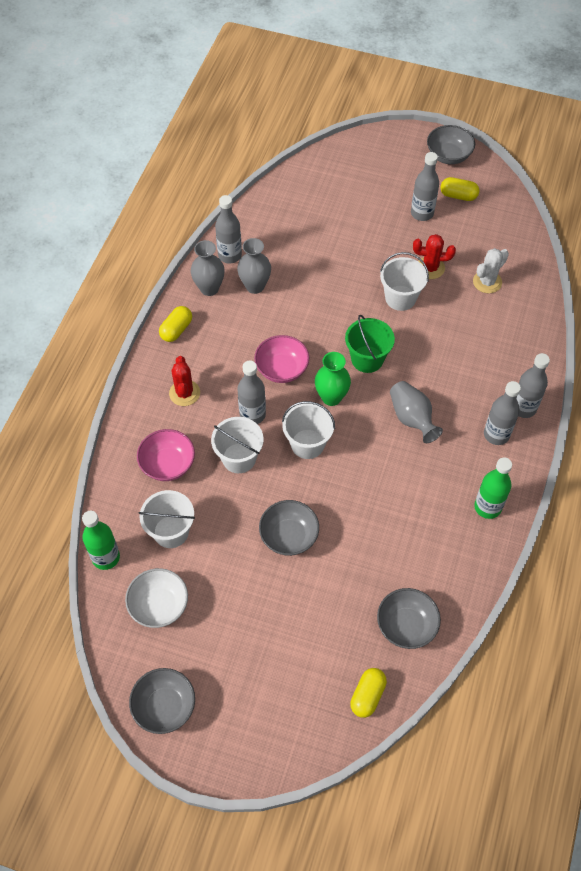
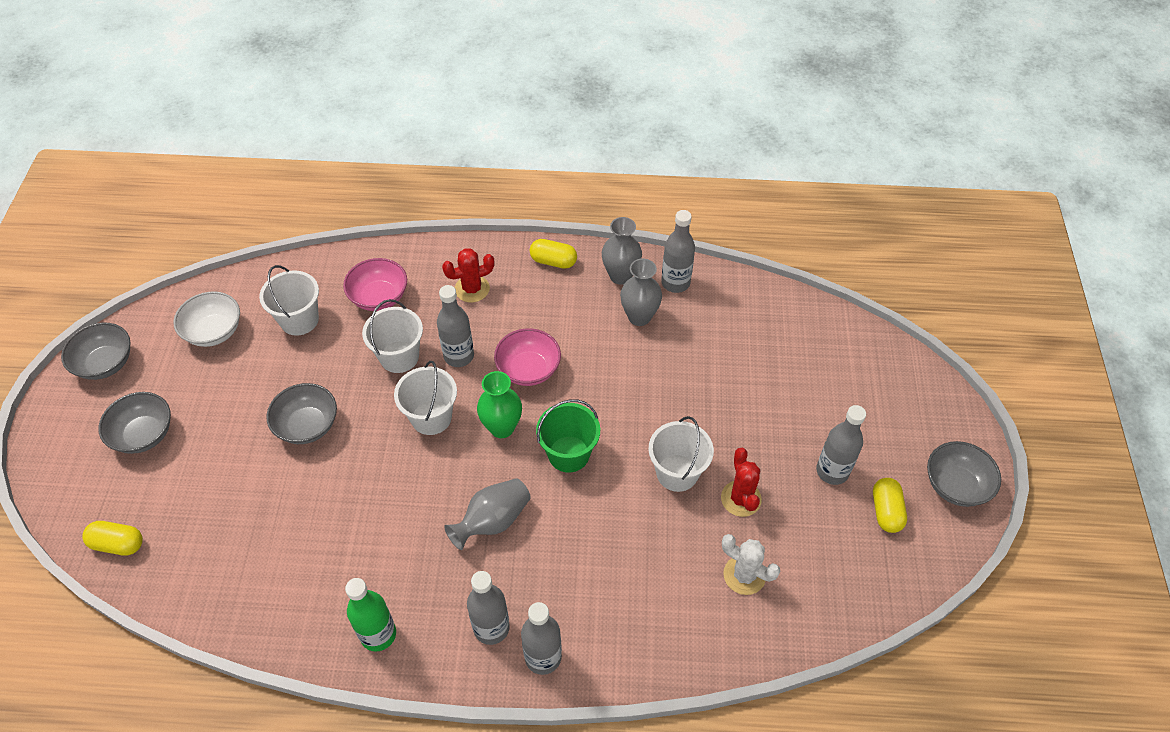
camera: 75 degrees right, 5 degrees down
(106, 557) = (264, 276): green bottle -> none
(406, 626) = (205, 568): grey bowl -> grey bowl (144, 434)

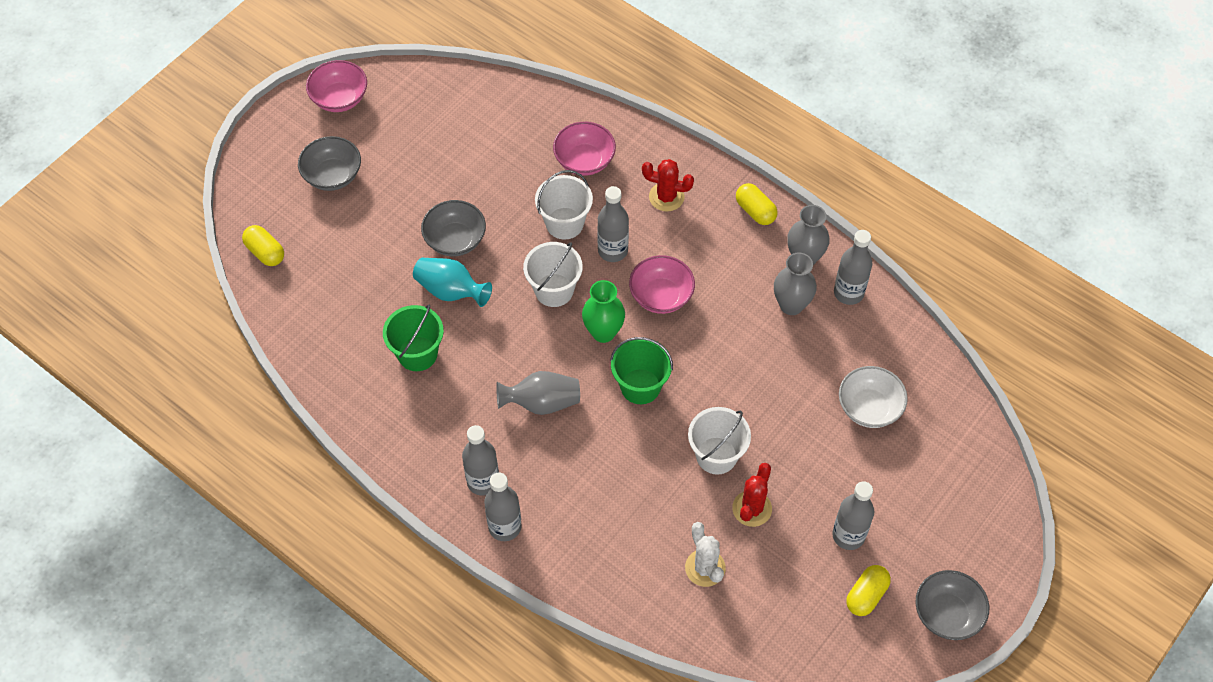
camera: 35 degrees right, 5 degrees up
(105, 363) = (339, 98): grey bowl -> pink bowl
(214, 331) = (435, 117): white bowl -> white bowl (869, 408)
(299, 320) = (507, 145): white bucket -> none
(335, 472) = (451, 291): none -> turquoise vase
(342, 548) = (417, 354): none -> green bucket
(378, 634) = (400, 434): green bottle -> none

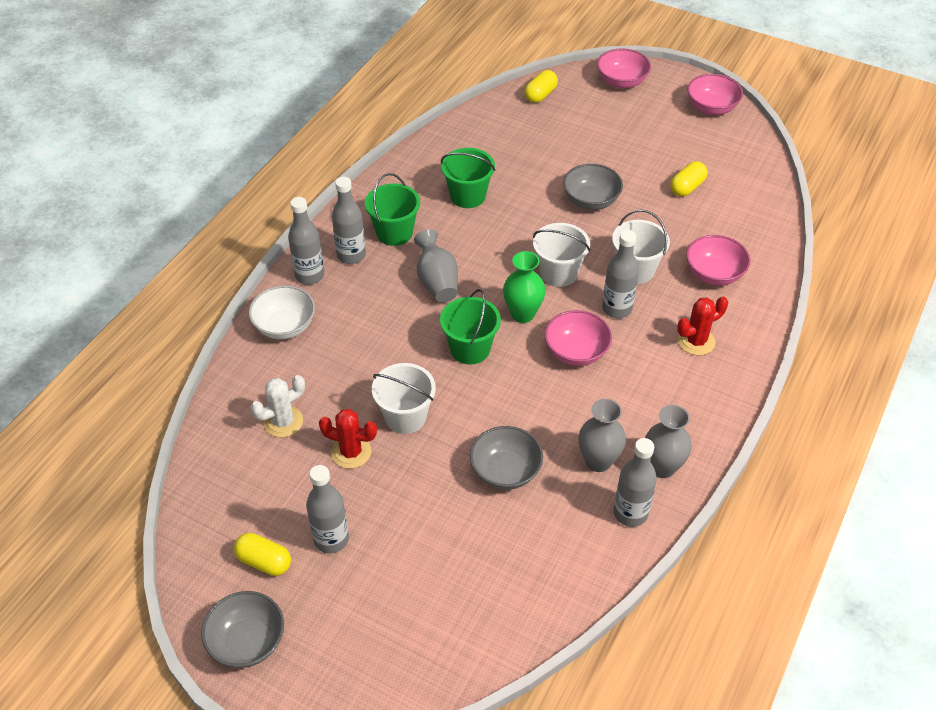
camera: 80 degrees right, 10 degrees down
(267, 169) = (621, 81): none -> pink bowl
(332, 175) = (630, 117): grey bowl -> grey bowl (505, 471)
(451, 291) = (536, 206): turquoise vase -> none
(458, 434) = (394, 233): none -> green bucket
(666, 197) = (696, 341): red cactus -> red cactus turned 60 degrees clockwise
(755, 211) = (707, 417): yellow capsule -> yellow capsule (687, 187)
(869, 408) = (488, 545): white bowl -> white bowl (285, 326)

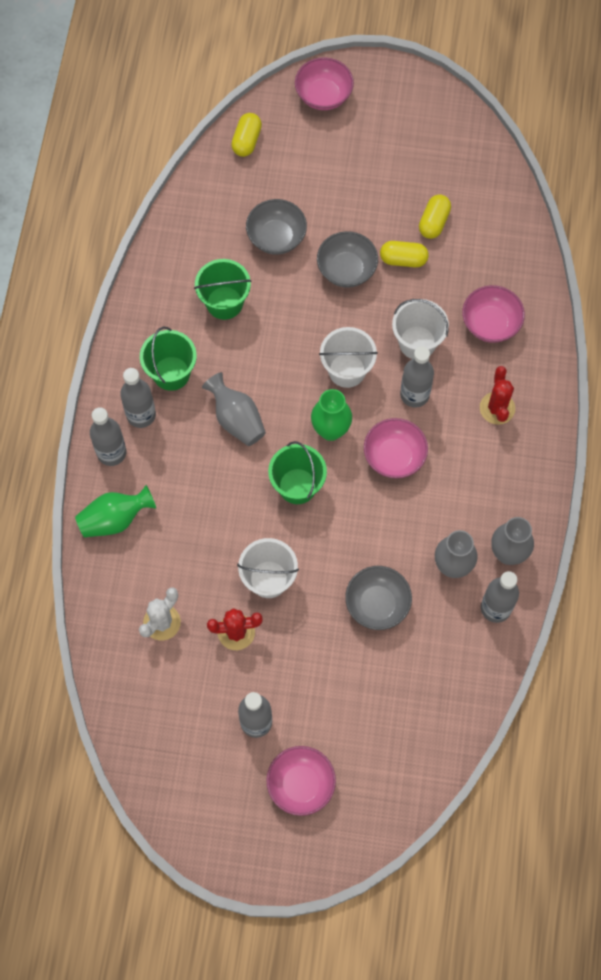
camera: 20 degrees left, 20 degrees up
(247, 642) = (229, 838): grey bowl -> grey bowl (276, 237)
(264, 561) = (209, 763): yellow capsule -> yellow capsule (403, 259)
(285, 326) = (115, 519): white bowl -> green vase
(696, 341) = (497, 408): red cactus -> red cactus turned 45 degrees counterclockwise
(711, 108) = (426, 105): pink bowl -> pink bowl (301, 784)

